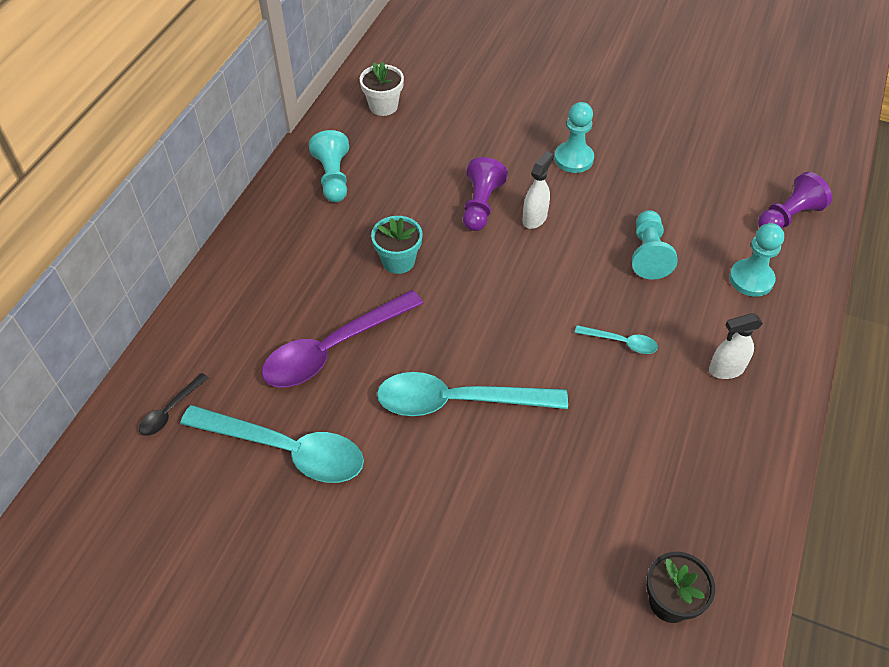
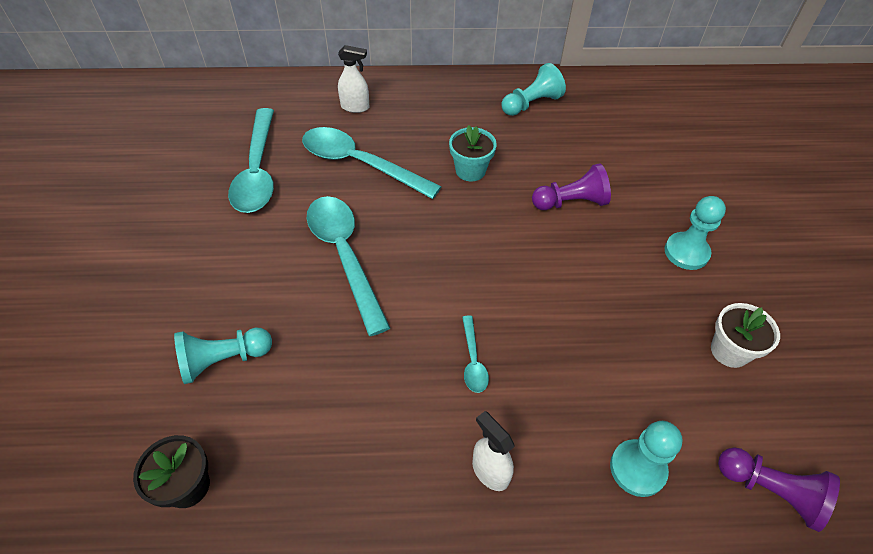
camera: 65 degrees right, 0 degrees up
(170, 411) = (267, 104): black spoon -> none
(332, 349) = (359, 163): purple spoon -> turquoise spoon
(383, 106) = (635, 103): white flower pot -> white flower pot (729, 351)
(535, 218) = (584, 245): white spray bottle -> white spray bottle (355, 107)
(648, 254) = (604, 353): turquoise pawn -> turquoise pawn (224, 360)

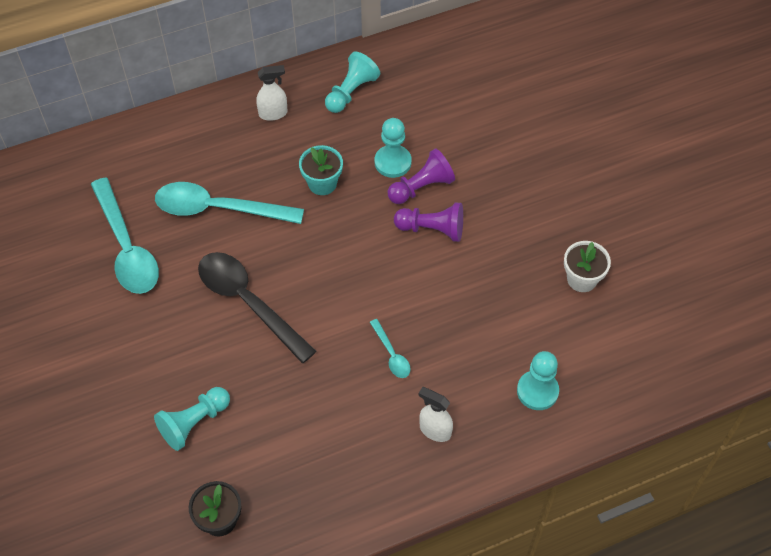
camera: 20 degrees left, 5 degrees up
(344, 255) = (248, 302): turquoise spoon -> black spoon
(355, 107) = (184, 148): white spray bottle -> white spray bottle (273, 113)
(686, 252) = (530, 204): turquoise pawn -> turquoise pawn (393, 162)
(770, 490) = (630, 373): purple pawn -> purple pawn (432, 229)

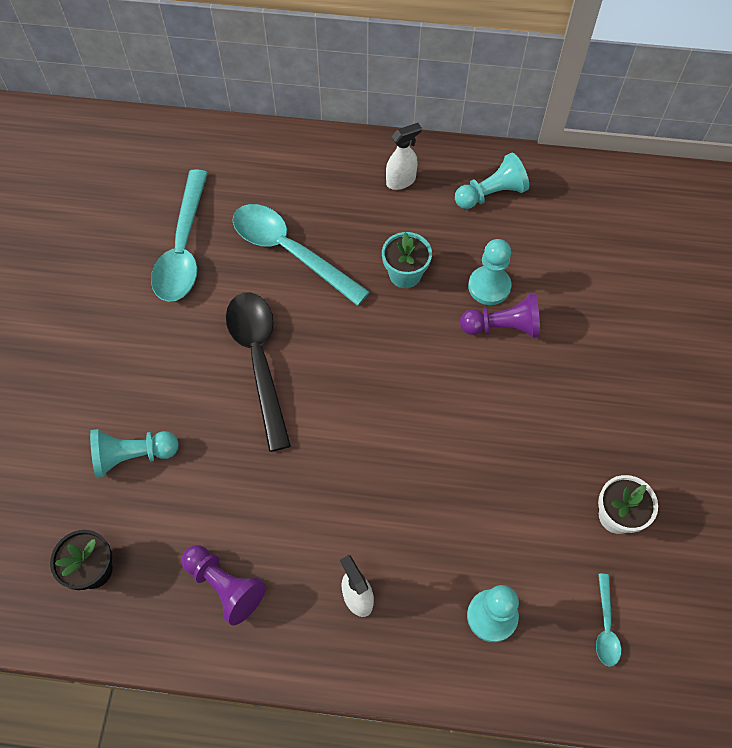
camera: 30 degrees right, 5 degrees up
(273, 113) = (401, 181): white spray bottle -> white spray bottle turned 45 degrees counterclockwise
(391, 354) = (364, 490): turquoise spoon -> turquoise spoon (605, 627)
(432, 229) = (487, 377): purple pawn -> purple pawn (225, 586)

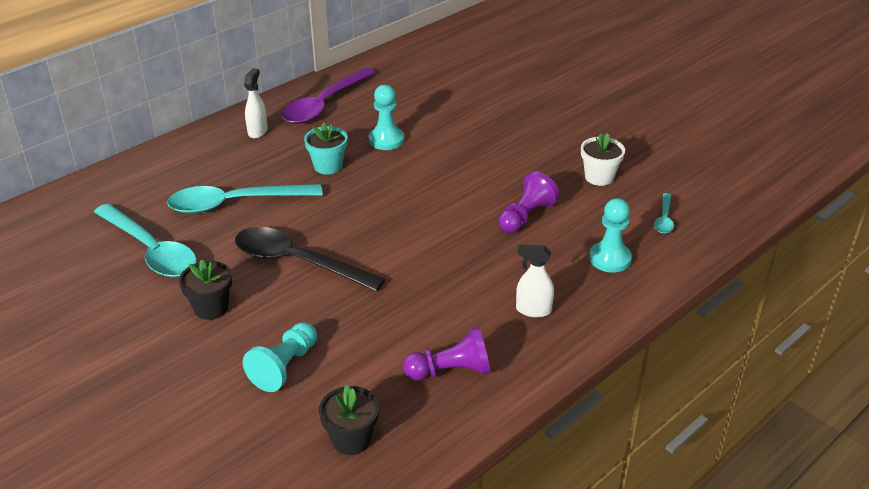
camera: 50 degrees left, 25 degrees down
(155, 348) = (211, 308): none -> black flower pot
(491, 194) = (323, 105): turquoise pawn -> purple spoon
(503, 327) = (421, 150): purple pawn -> purple pawn (526, 216)
(605, 627) = (664, 219): turquoise spoon -> turquoise spoon turned 60 degrees clockwise

